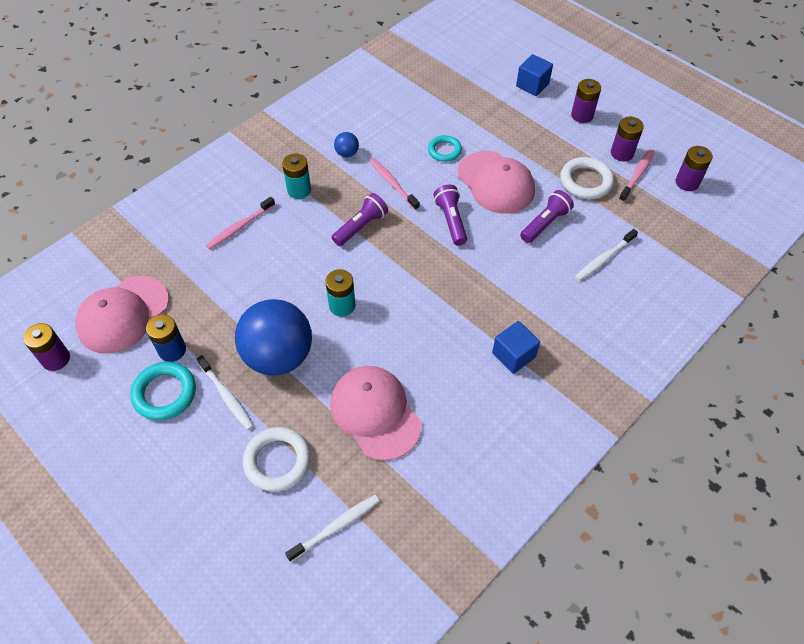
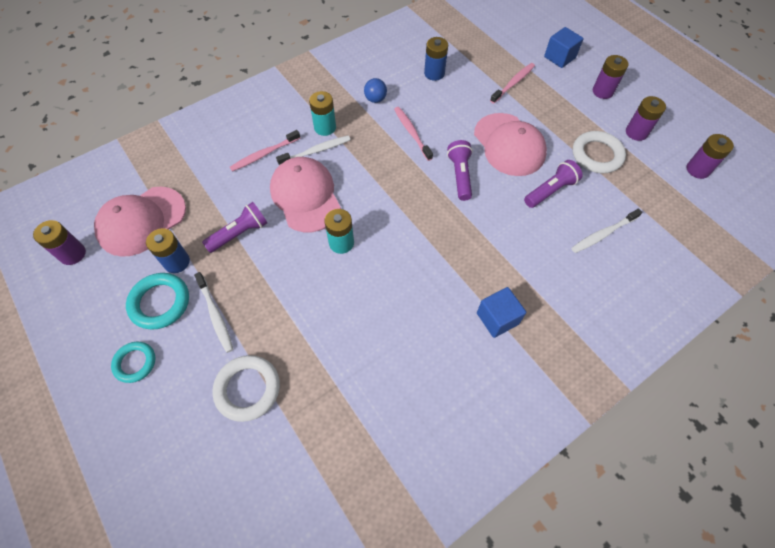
camera: 10 degrees right, 5 degrees up
(278, 356) = (272, 283): blue ball -> none
(336, 527) = (289, 468): white toothbrush -> white toothbrush (316, 151)
(361, 226) = (374, 169): purple flashlight -> purple flashlight (240, 233)
(375, 413) = (351, 356): pink cap -> pink cap (305, 196)
(404, 118) = (434, 73): none -> blue battery
(444, 150) = (466, 108): turquoise ring -> turquoise ring (135, 363)
(637, 175) = (648, 155): pink toothbrush -> pink toothbrush (513, 83)

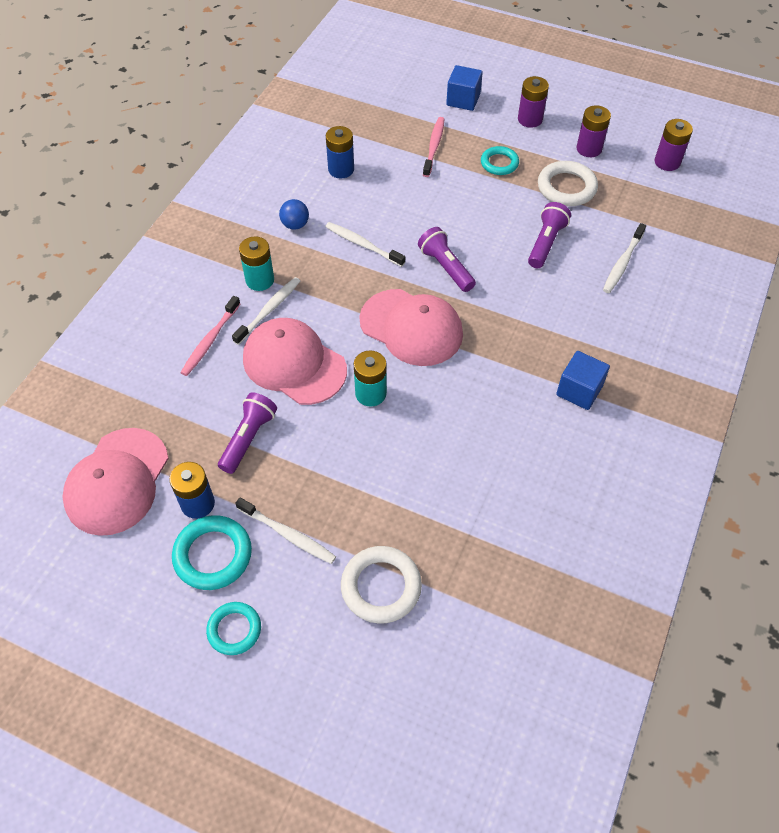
camera: 30 degrees left, 5 degrees down
(72, 254) = (58, 559): purple battery -> none
(412, 133) = (363, 244): pink toothbrush -> white toothbrush
(509, 145) = (474, 214): pink cap -> pink cap (411, 327)
(555, 115) = (499, 163): none -> turquoise ring

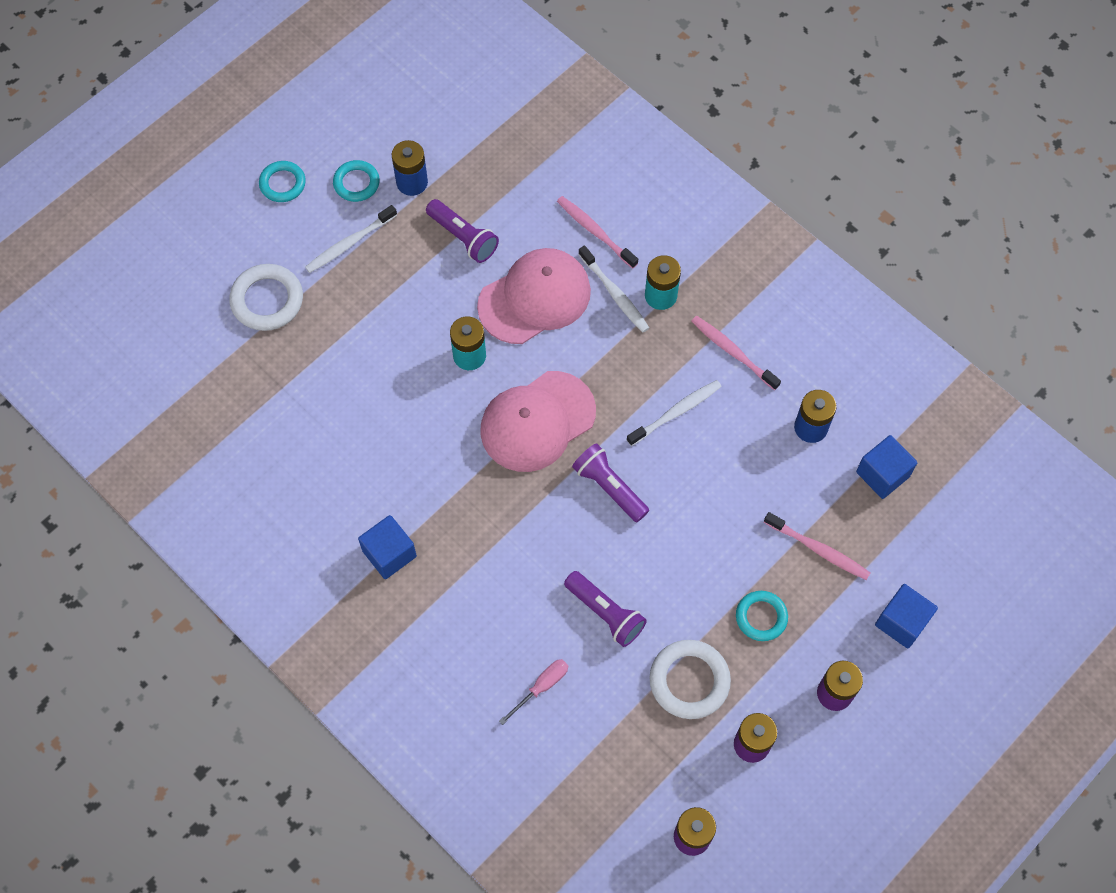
camera: 110 degrees right, 10 degrees up
(117, 481) = (462, 126): pink cap -> none
(213, 555) = (356, 183): turquoise ring -> turquoise ring, size x0.66
(295, 225) = (733, 352): blue ball -> pink toothbrush
(360, 128) = (882, 474): none -> blue cube
(445, 267) = (609, 487): purple flashlight -> purple flashlight turned 120 degrees counterclockwise
(622, 263) = (541, 687): white toothbrush -> pink screwdriver

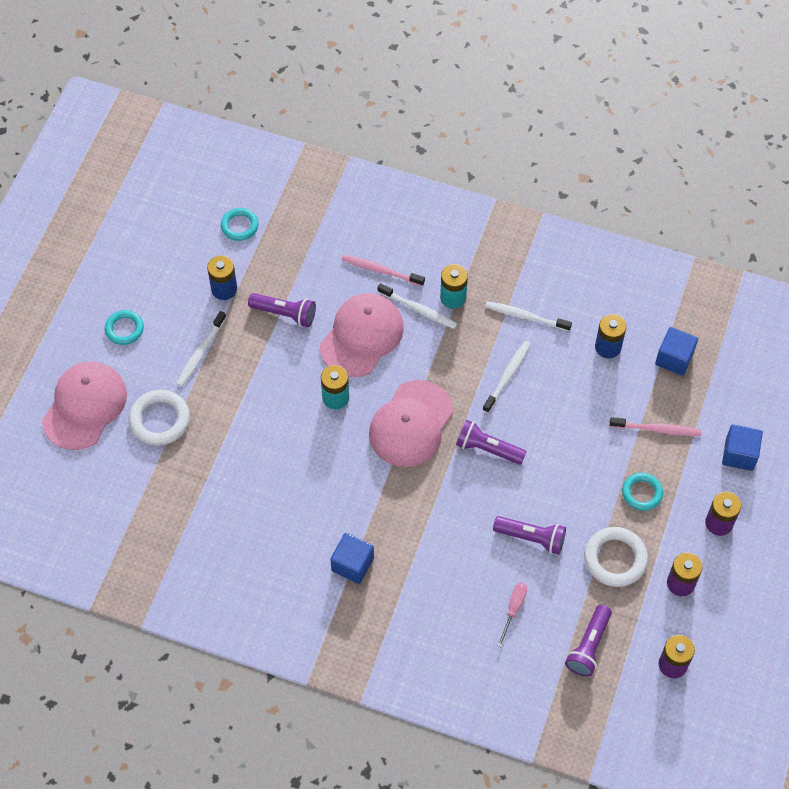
camera: 25 degrees left, 5 degrees down
(197, 252) = (85, 406): none -> pink cap
(356, 183) = (182, 306): turquoise ring -> turquoise ring (239, 226)
(605, 769) = (588, 646): none -> purple flashlight
(733, 352) = (525, 316): pink toothbrush -> white toothbrush

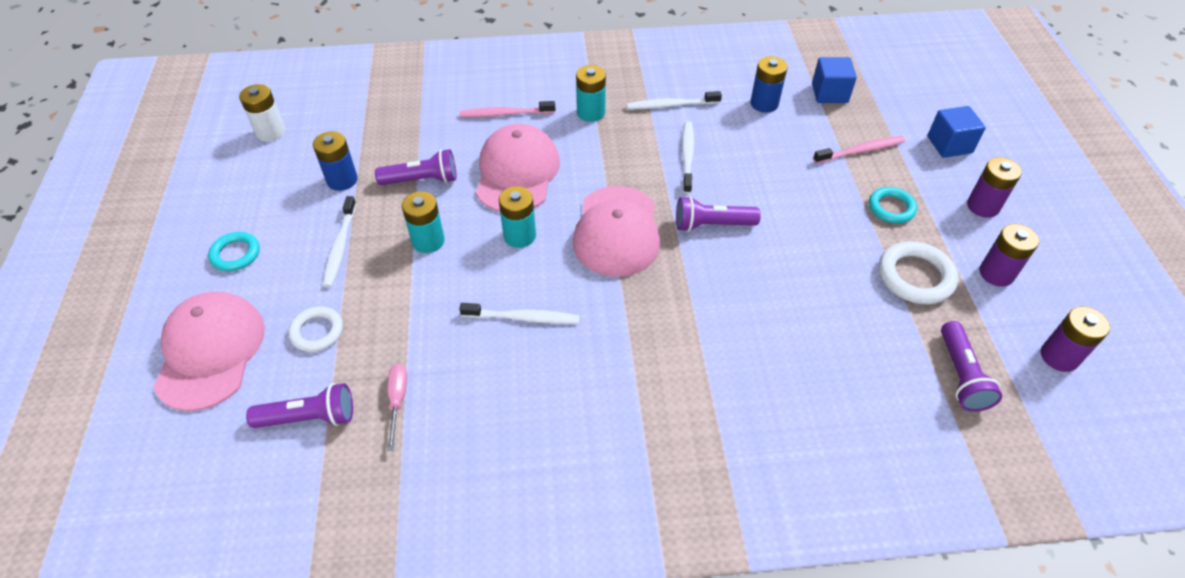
camera: 25 degrees left, 10 degrees down
(159, 420) = (317, 331): white ring -> white ring, size x0.66
(186, 216) = (271, 132): none -> white battery
(239, 226) = (335, 123): turquoise ring -> none
(266, 374) = (428, 241): none -> turquoise battery
(352, 564) = (638, 399): blue cube -> none
(419, 309) = (563, 132): white toothbrush -> white toothbrush (523, 318)
(513, 609) = (852, 371): pink screwdriver -> pink screwdriver (397, 401)
(531, 538) = (817, 290): purple flashlight -> purple flashlight (309, 417)

